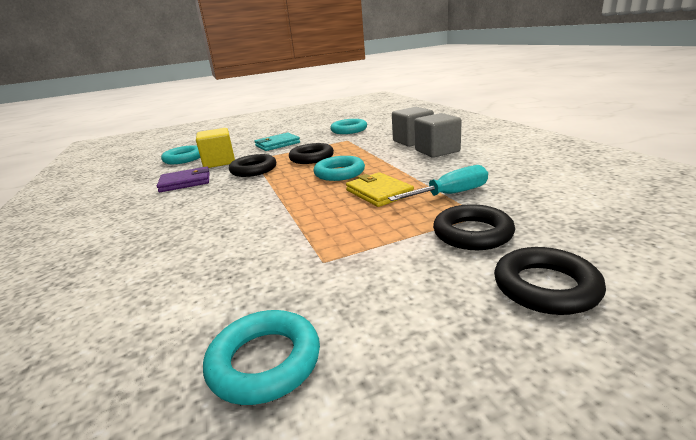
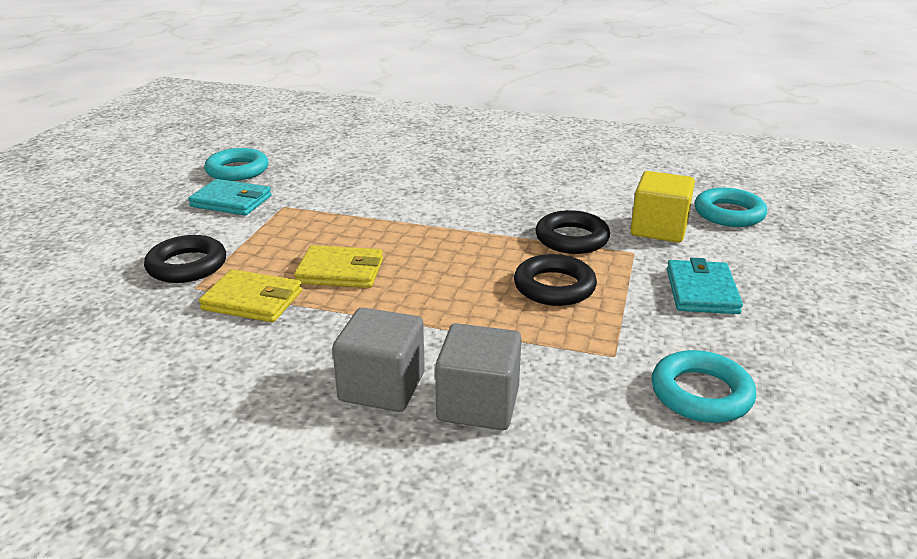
camera: 125 degrees right, 5 degrees up
(185, 182) = (594, 198): purple wallet -> none
(339, 173) = (446, 278): turquoise ring -> none
(354, 294) = (231, 201): none -> turquoise wallet
(451, 194) = (252, 300): turquoise screwdriver -> yellow wallet
(545, 287) = (106, 249): black ring -> none

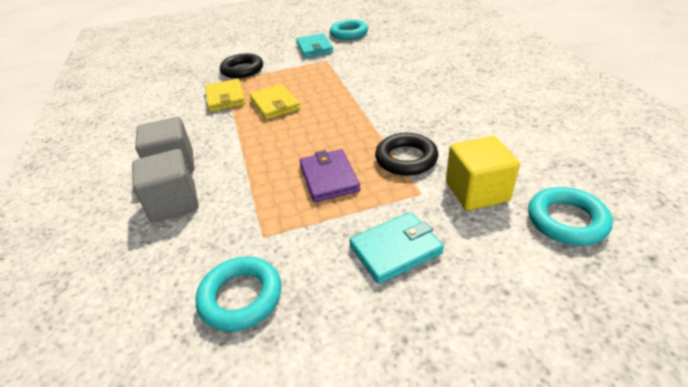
camera: 60 degrees right, 10 degrees up
(554, 287) = (329, 178): black ring -> purple wallet

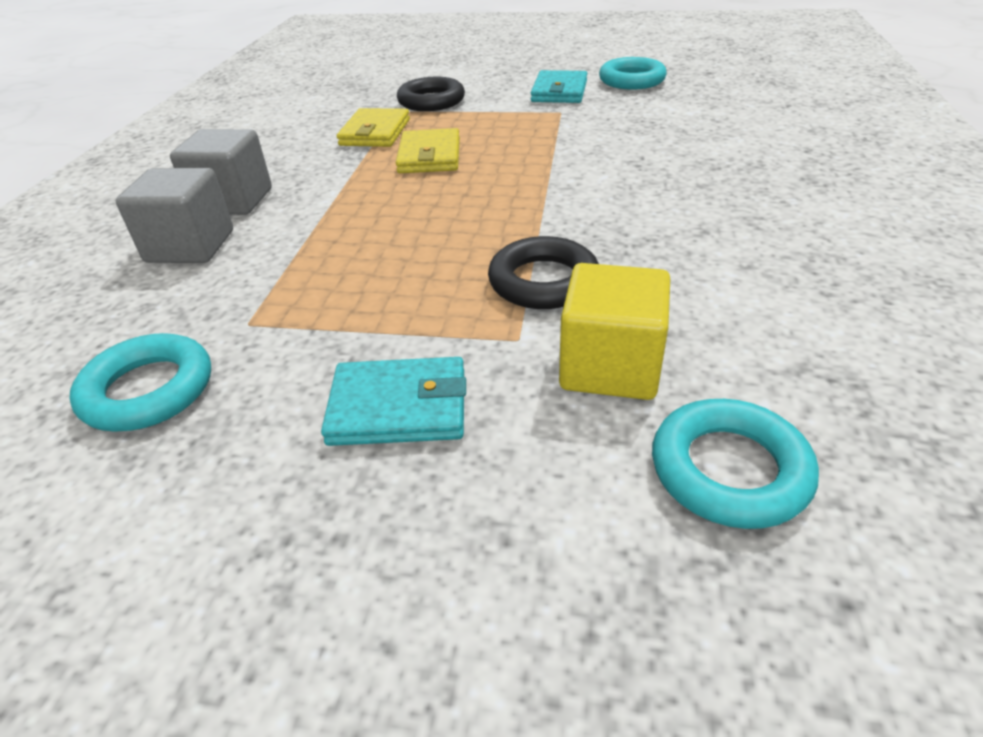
camera: 25 degrees right, 0 degrees up
(329, 178) = (405, 274): purple wallet -> none

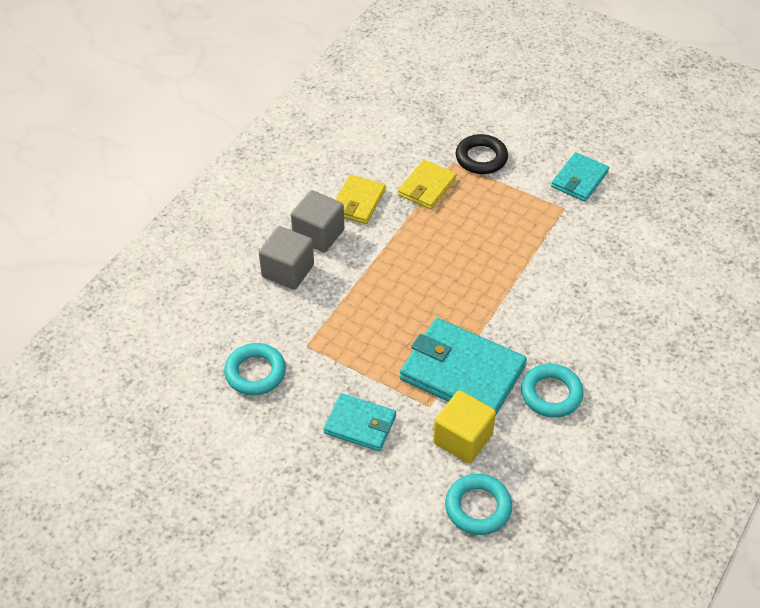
camera: 20 degrees right, 10 degrees up
(429, 156) = (451, 230): yellow wallet -> yellow wallet (358, 202)
(543, 281) = (462, 372): black ring -> turquoise wallet
(631, 80) = (642, 184): turquoise ring -> turquoise ring (551, 394)

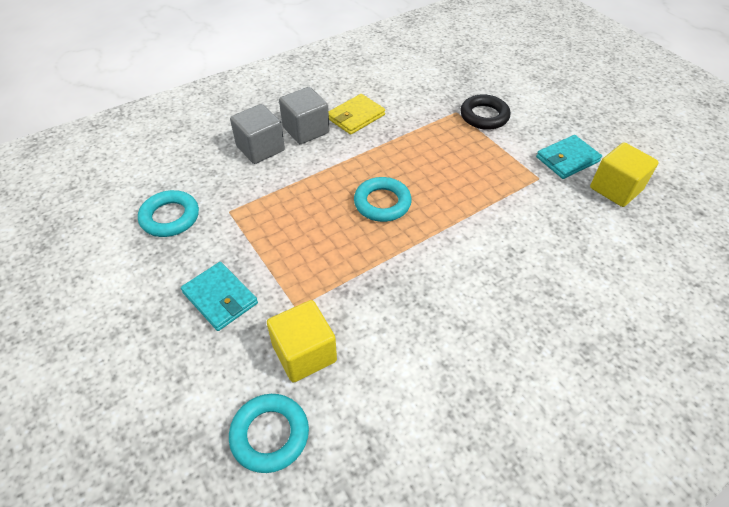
camera: 25 degrees right, 0 degrees up
(427, 187) = (421, 123): yellow wallet -> none
(462, 372) = (348, 288): turquoise wallet -> none
(551, 394) = (423, 345): turquoise ring -> turquoise ring (382, 203)
(633, 195) = (615, 189): none -> yellow cube

